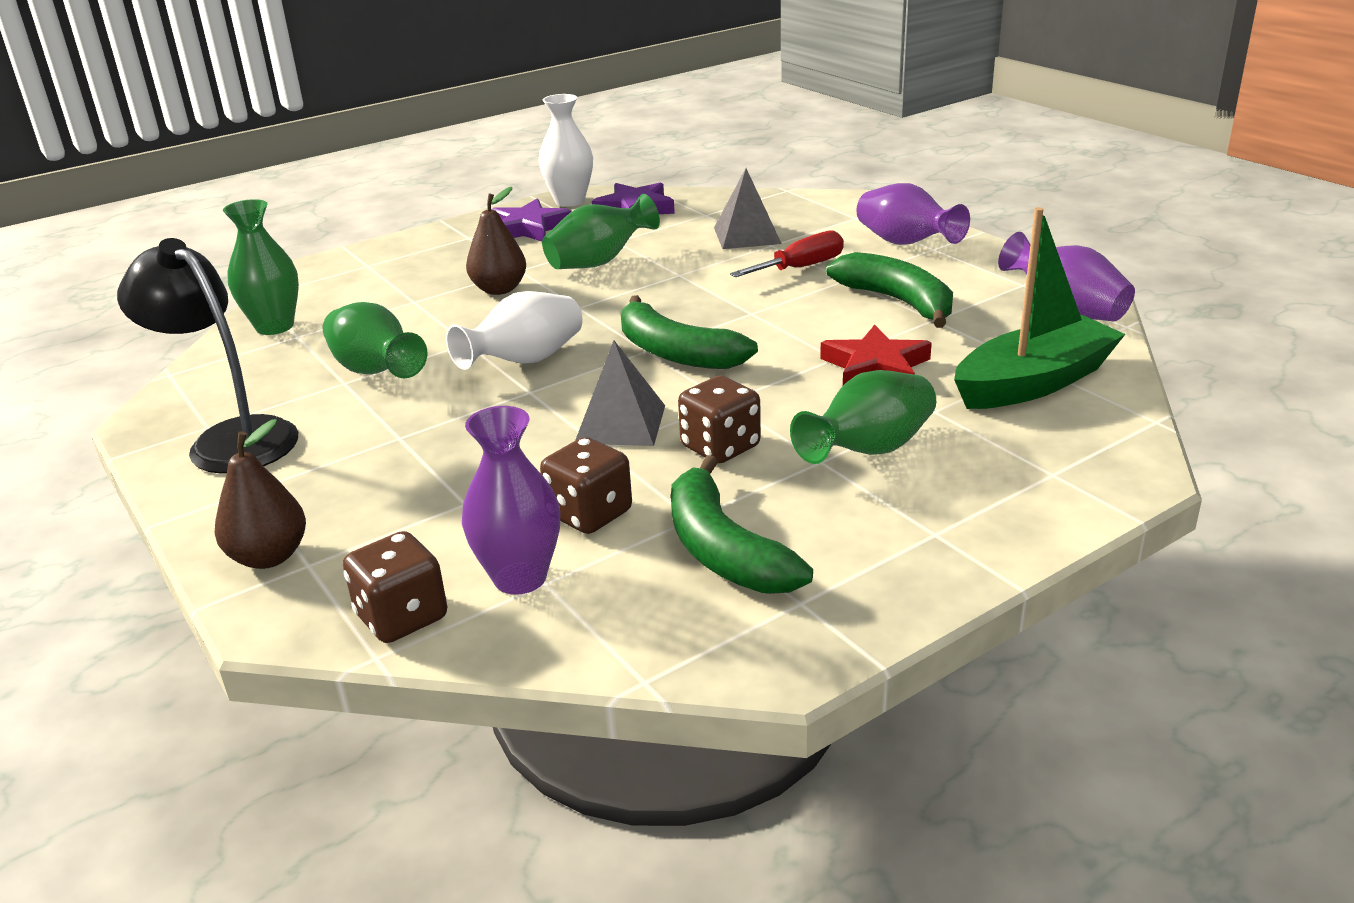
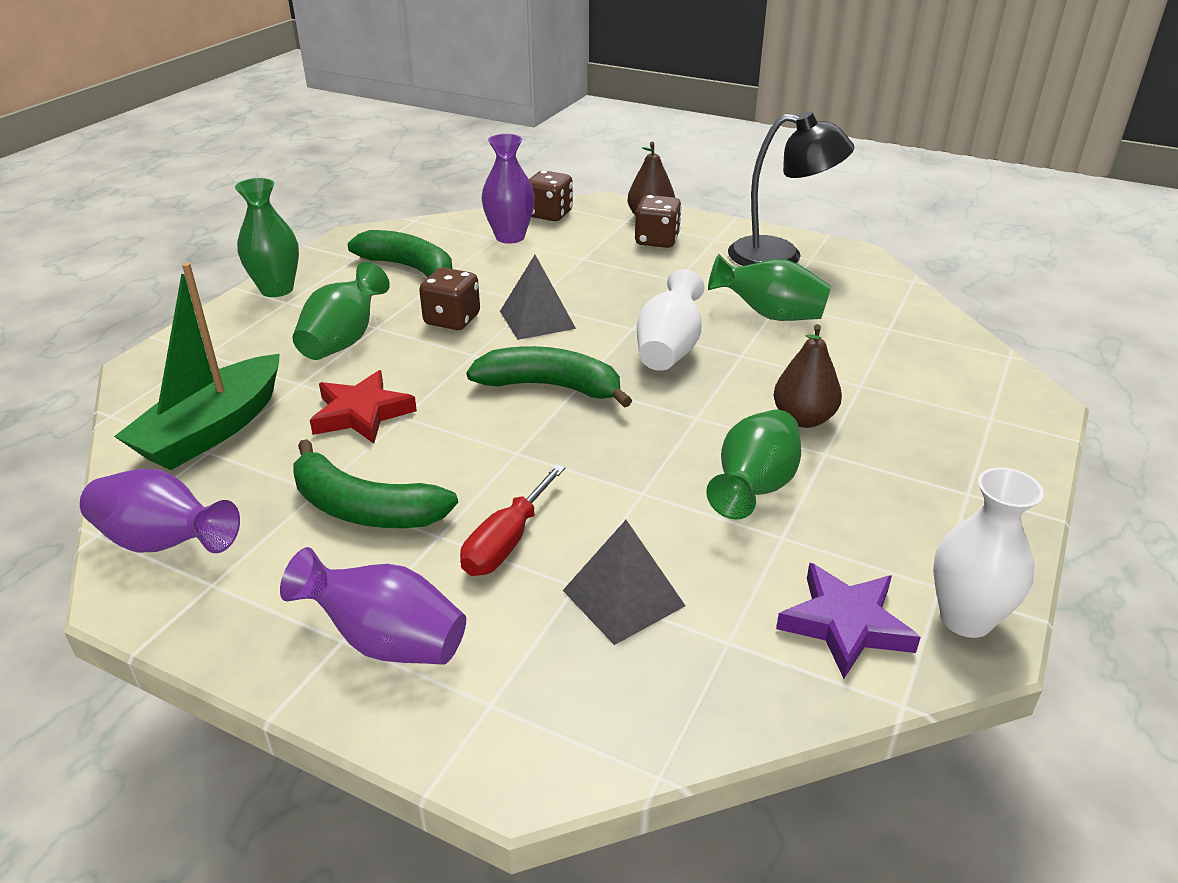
camera: 150 degrees right, 5 degrees up
(275, 326) = (924, 331): green vase -> green vase (277, 289)
(528, 228) = (924, 531): purple star -> none
(589, 514) = (503, 268): brown dice -> brown dice (657, 240)

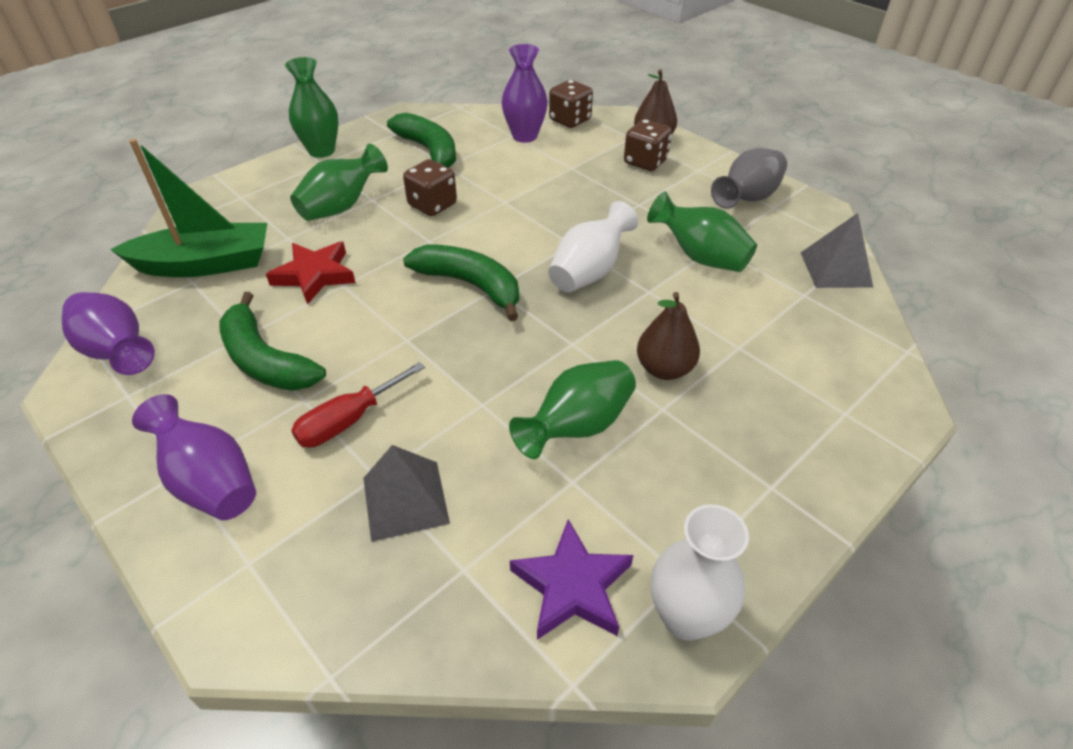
camera: 20 degrees right, 10 degrees up
(212, 430) = (205, 264): green boat -> green boat turned 150 degrees counterclockwise
(537, 319) = (499, 219): grey pyramid -> grey pyramid (836, 269)
(780, 256) = (747, 198): black lamp -> grey vase

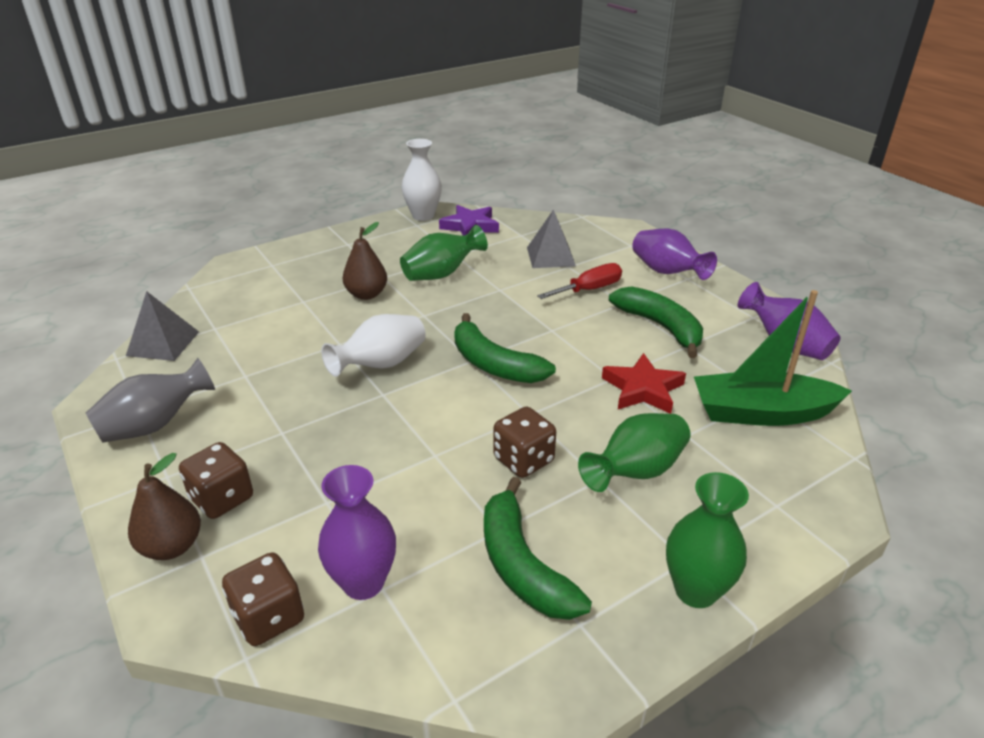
camera: 170 degrees left, 10 degrees down
(700, 256) = (269, 367): green vase -> none

